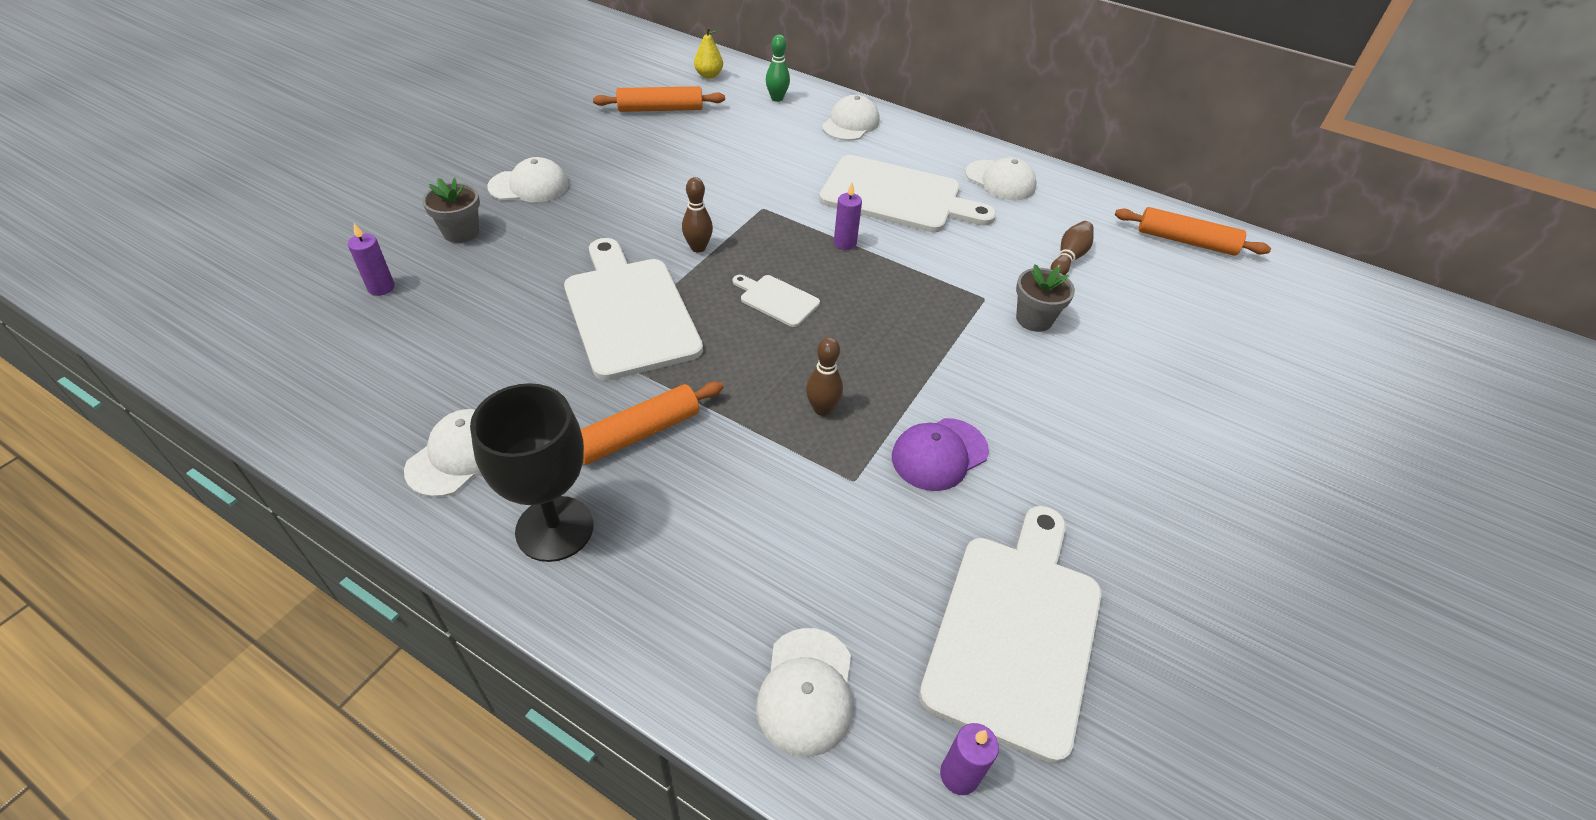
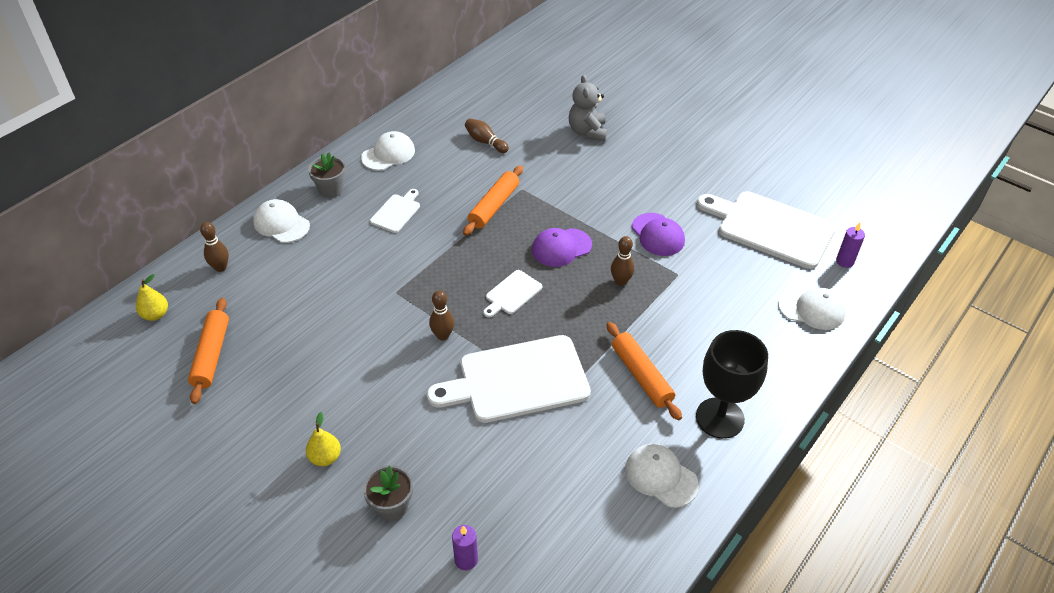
camera: 80 degrees left, 0 degrees up
(529, 186) = (325, 457): white cap -> yellow pear
(777, 98) = (220, 267): green bowling pin -> brown bowling pin
(845, 243) = (451, 249): purple candle -> none
(876, 342) = (561, 247): none -> purple cap
(897, 196) = (396, 212): white cutting board -> white cutting board, size x0.47
(1034, 319) = (545, 171): grey flower pot -> grey flower pot (331, 189)
(1154, 363) = (587, 132): none -> grey teddy bear
(1185, 241) = (476, 87): orange rolling pin -> orange rolling pin (494, 206)

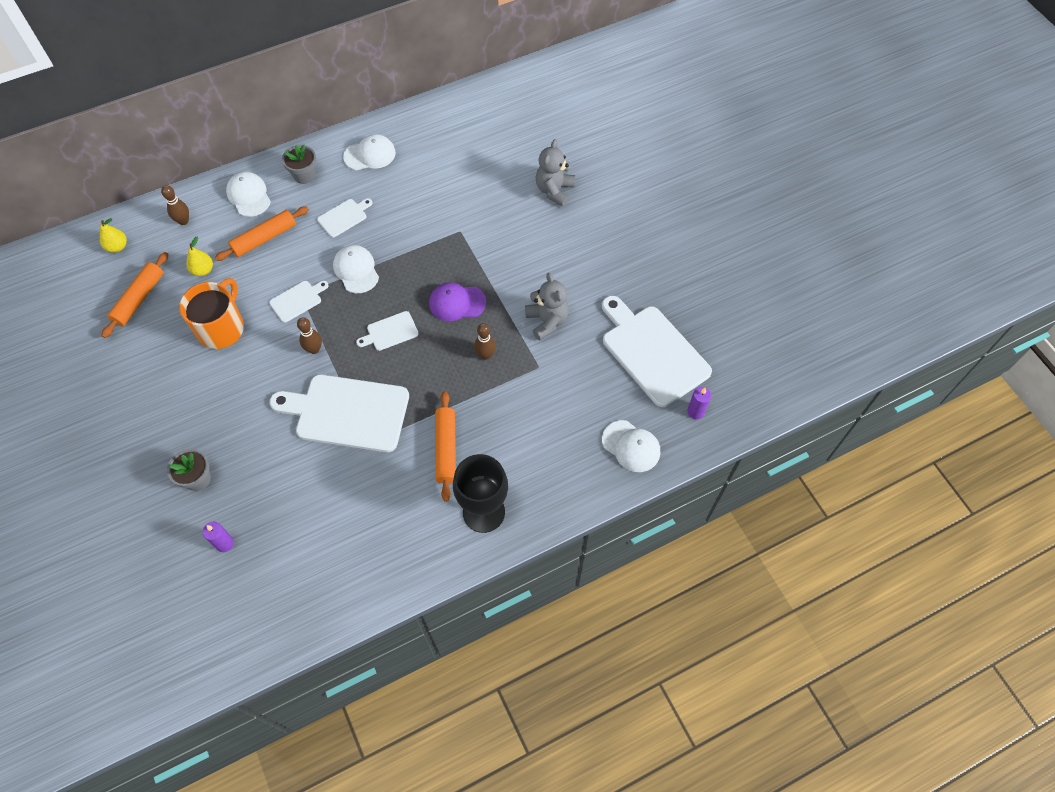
camera: 25 degrees right, 15 degrees up
(325, 457) = (173, 419): yellow pear -> yellow pear (203, 270)
(326, 350) = (221, 328): none -> orange mug
(395, 298) = (297, 300): none -> white cutting board
(485, 142) = (458, 170): brown bowling pin -> none
(494, 206) = (426, 240): orange rolling pin -> orange rolling pin (264, 238)
(657, 235) = (547, 321): purple cap -> grey teddy bear
(660, 476) = (404, 541): white cap -> white cap (356, 270)

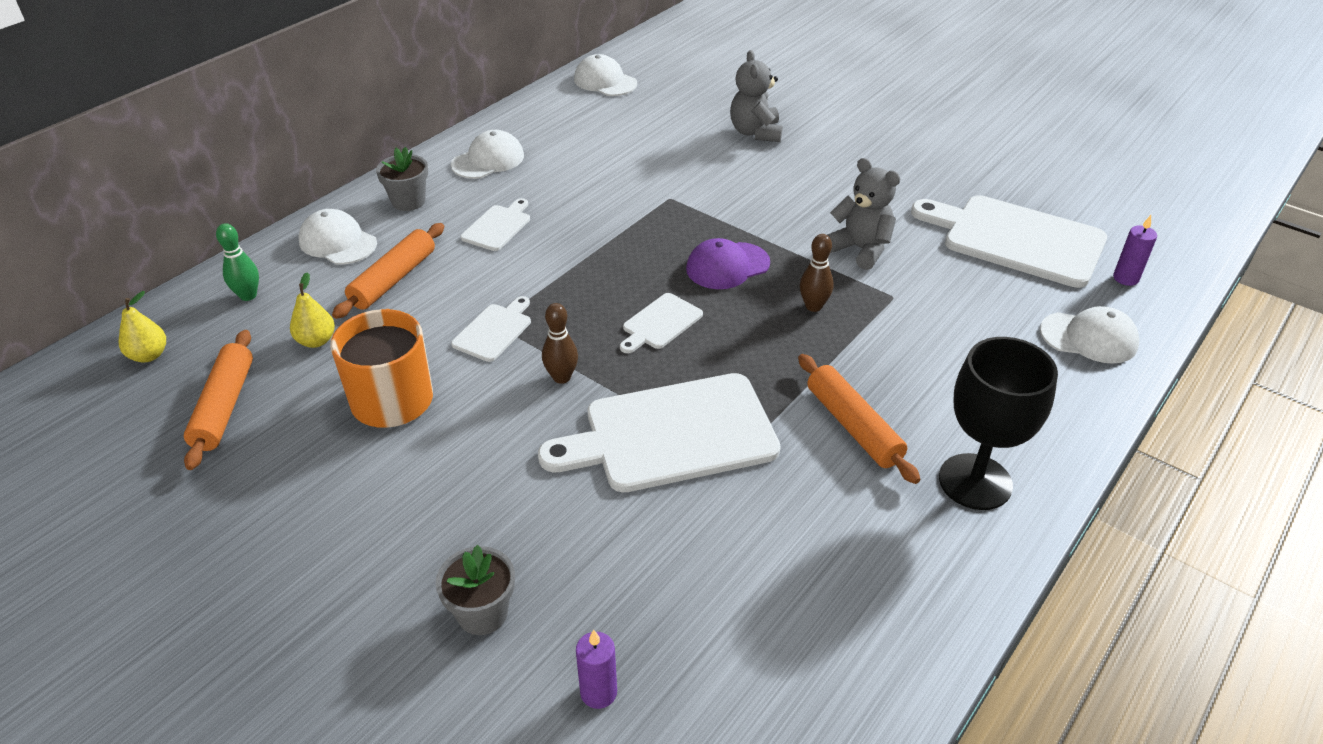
camera: 25 degrees left, 20 degrees down
(183, 221) = (248, 295): brown bowling pin -> green bowling pin
(356, 270) = (558, 274): white cap -> white cap (605, 81)

